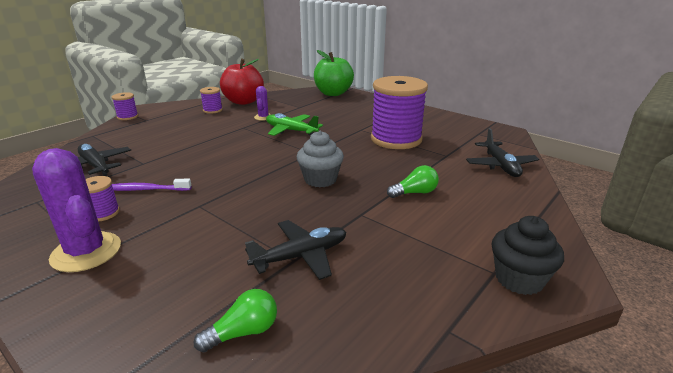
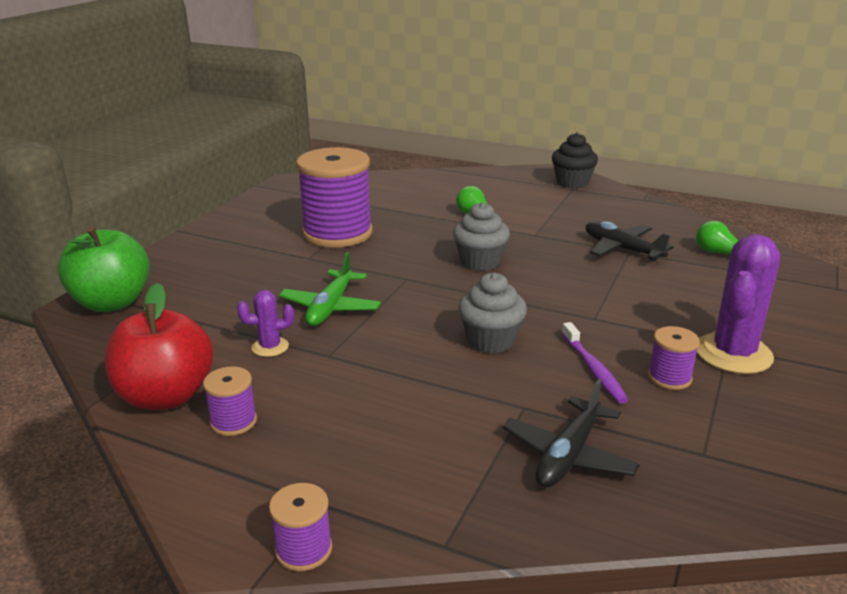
camera: 105 degrees left, 0 degrees up
(212, 165) = (491, 340): none -> grey cupcake
(500, 165) = (390, 185): black plane -> none

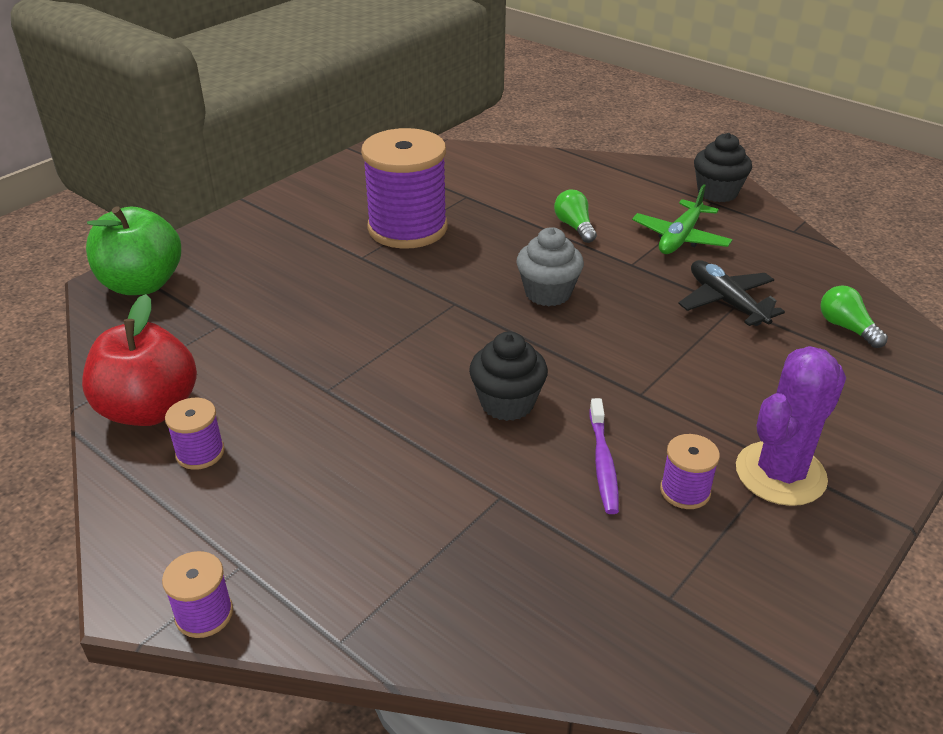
camera: 15 degrees right, 10 degrees up
(270, 347) = (273, 368): purple cactus -> none
(330, 307) = (355, 328): green plane -> green plane (680, 238)
(491, 340) = (507, 403): grey cupcake -> black cupcake
(568, 455) = (517, 566): black plane -> none

